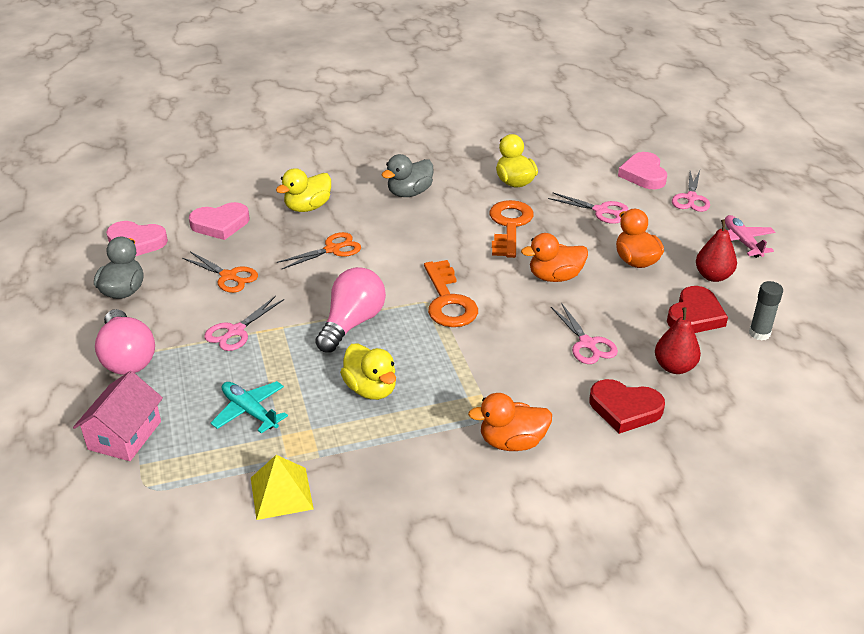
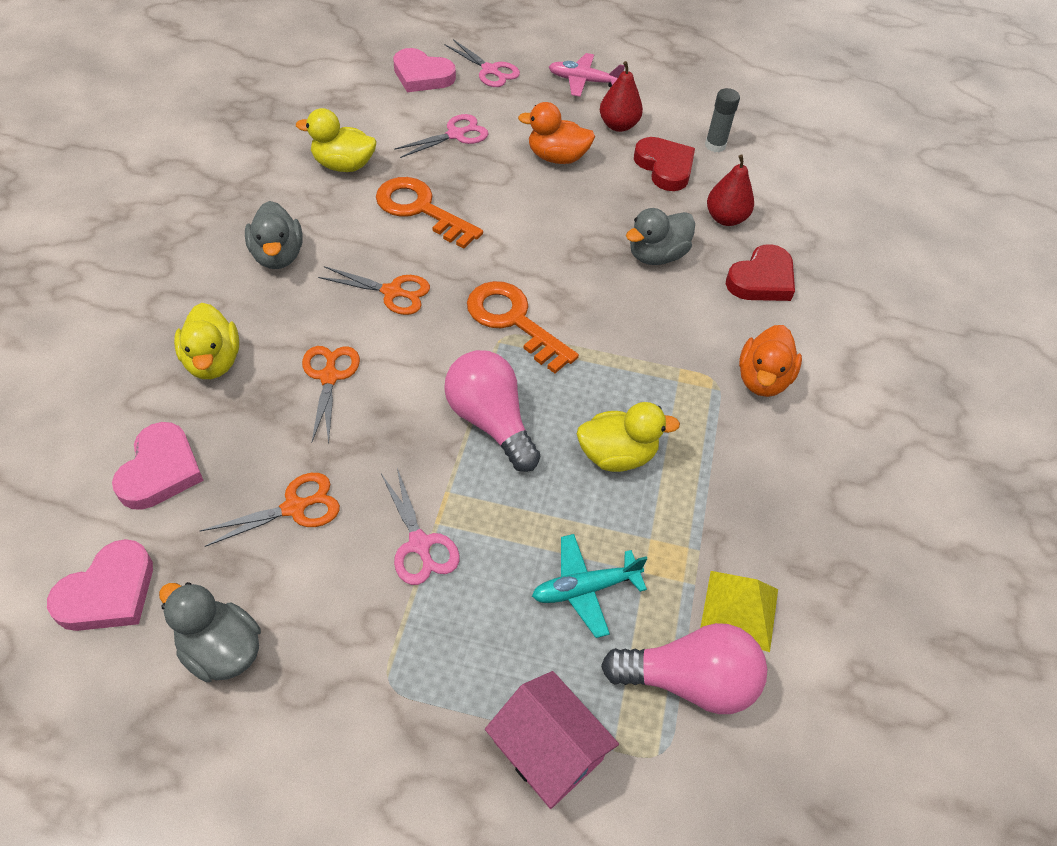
camera: 65 degrees left, 15 degrees up
(127, 357) = (385, 695): pink light bulb -> pink light bulb (689, 681)
(423, 244) = (392, 292): none -> orange scissors
(448, 301) = (513, 321): orange key -> orange key turned 150 degrees counterclockwise
(555, 277) = (537, 223): orange duck -> none
(587, 344) = (656, 255): pink scissors -> grey duck

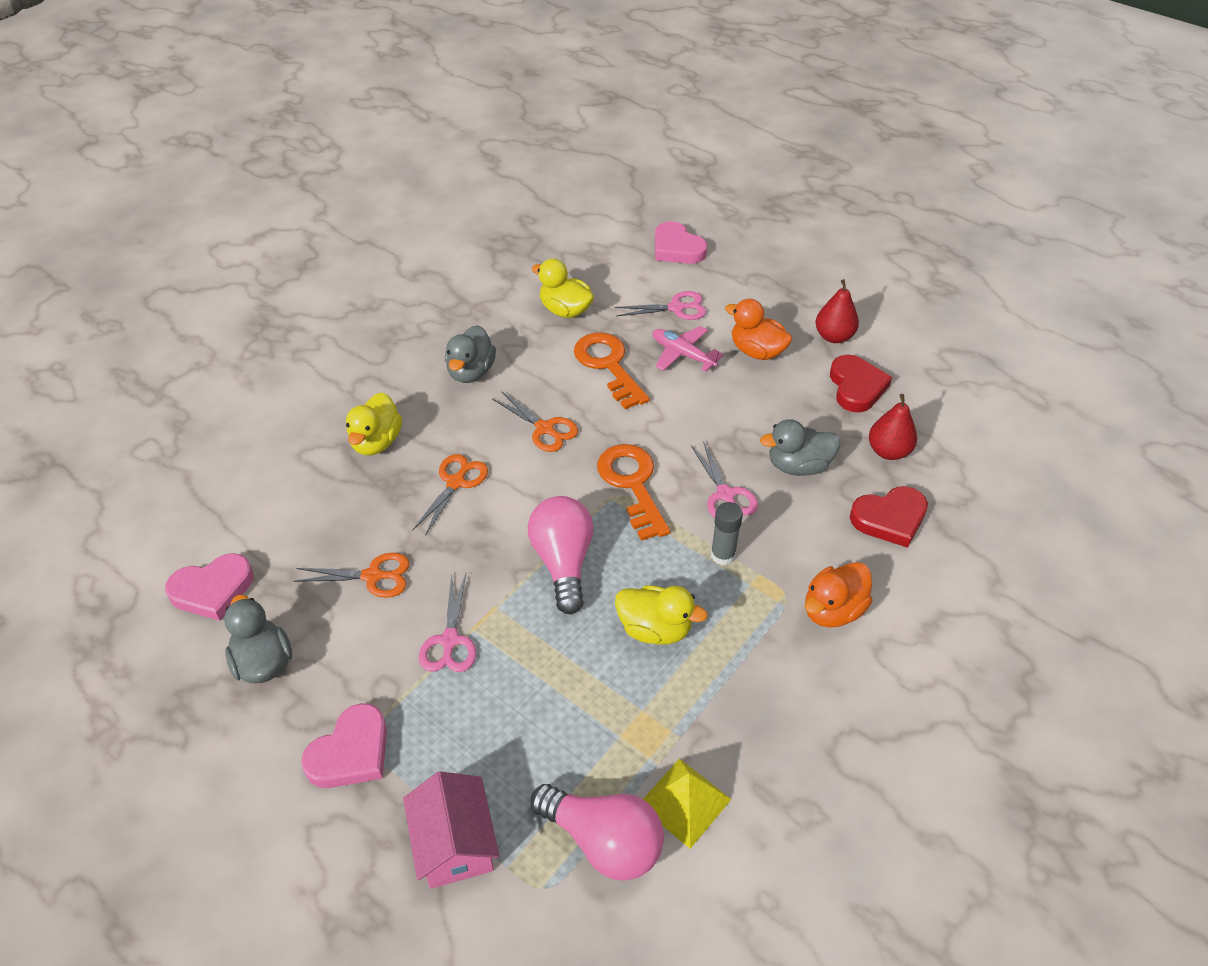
camera: 30 degrees right, 5 degrees down
(160, 470) = (295, 513): pink heart -> pink heart (351, 752)
(490, 70) = (741, 257): pink scissors -> pink scissors (725, 495)
(583, 81) = (824, 287): pink plane -> pink plane (683, 354)
(585, 588) = (561, 729): turquoise plane -> none
(715, 145) = (920, 379): grey glue stick -> grey glue stick (723, 555)

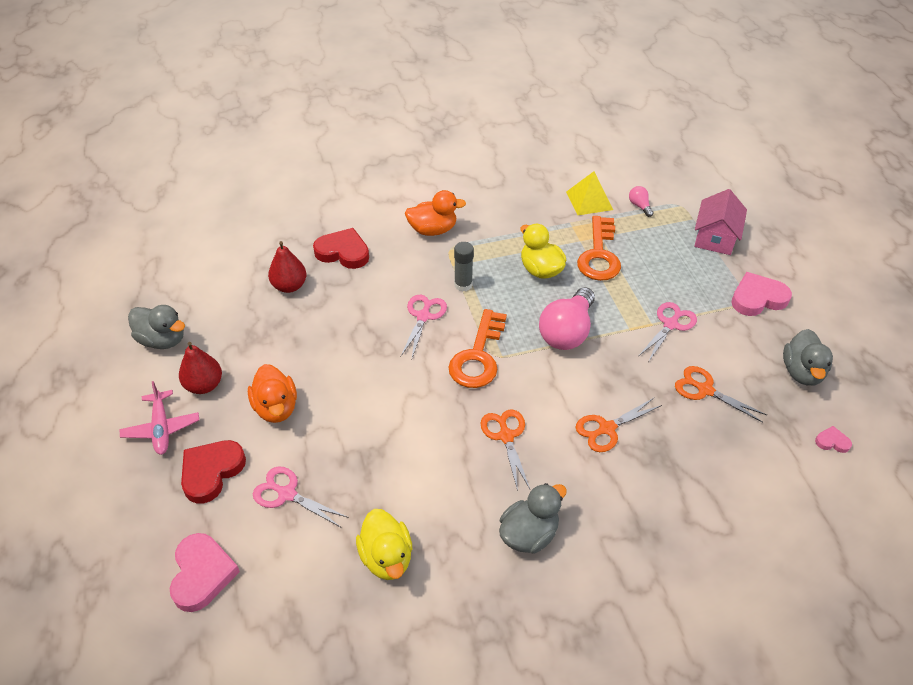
camera: 145 degrees left, 0 degrees up
(213, 590) = (832, 442): pink heart -> pink heart, size x0.49
(376, 442) = (655, 504): yellow duck -> none
(603, 841) = (639, 206): pink light bulb -> pink light bulb, size x0.44
(608, 365) = (405, 467): orange key -> orange key (599, 255)
(683, 354) = (334, 440): pink plane -> pink plane (161, 428)
(798, 466) = (356, 308): grey duck -> grey duck (162, 340)
(856, 387) = (247, 337): red heart -> red heart (211, 472)

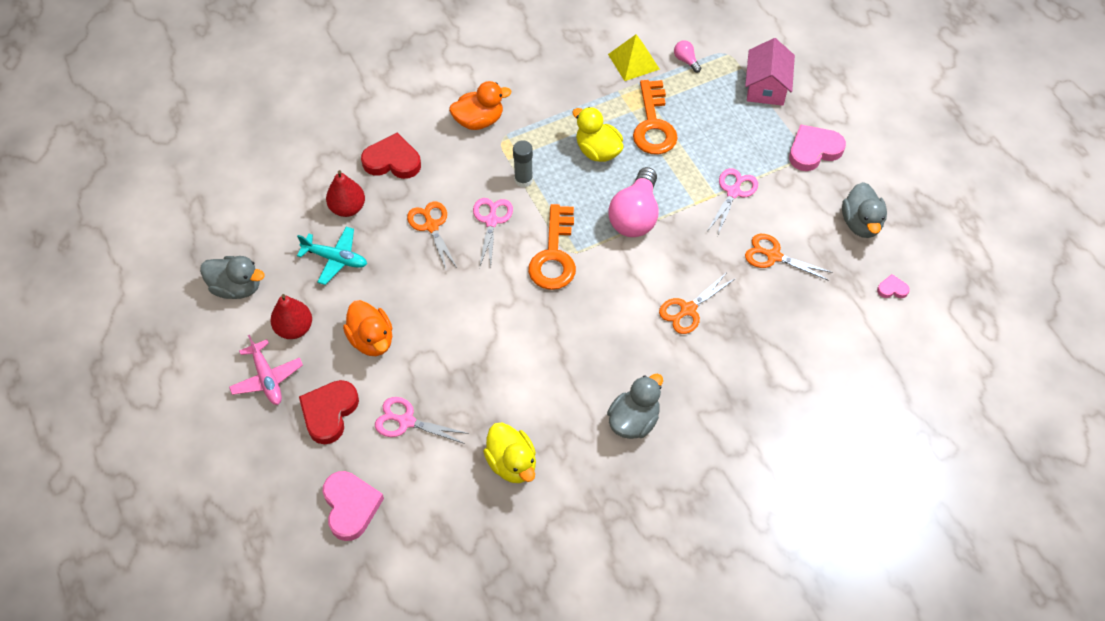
camera: 10 degrees left, 10 degrees up
(264, 328) = (335, 259): none -> turquoise plane
(506, 436) = (596, 332): orange scissors -> orange scissors (431, 226)

